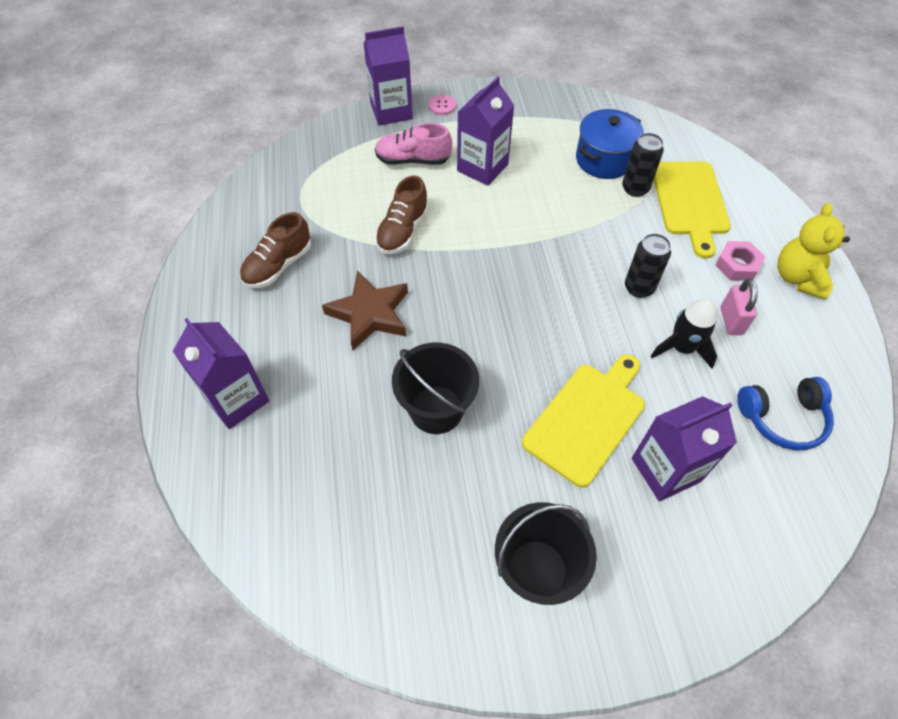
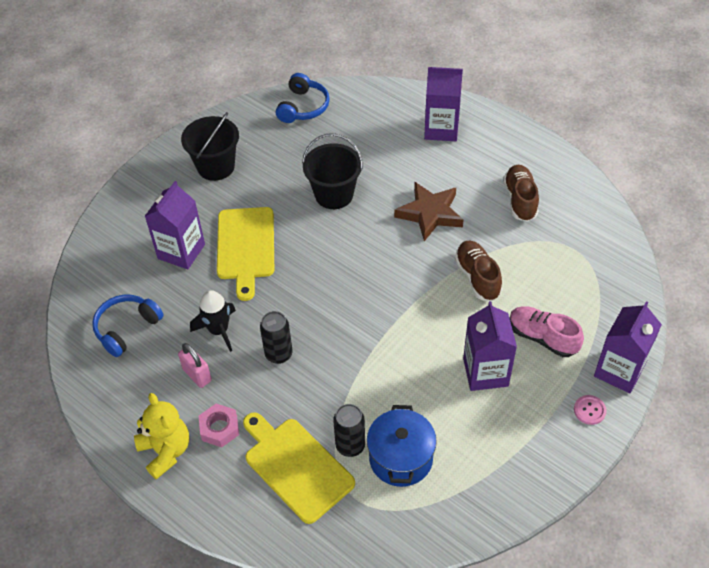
camera: 140 degrees right, 5 degrees down
(339, 580) = (303, 107): none -> blue headphones
(413, 160) = (542, 338): pink shoe -> pink shoe turned 105 degrees counterclockwise

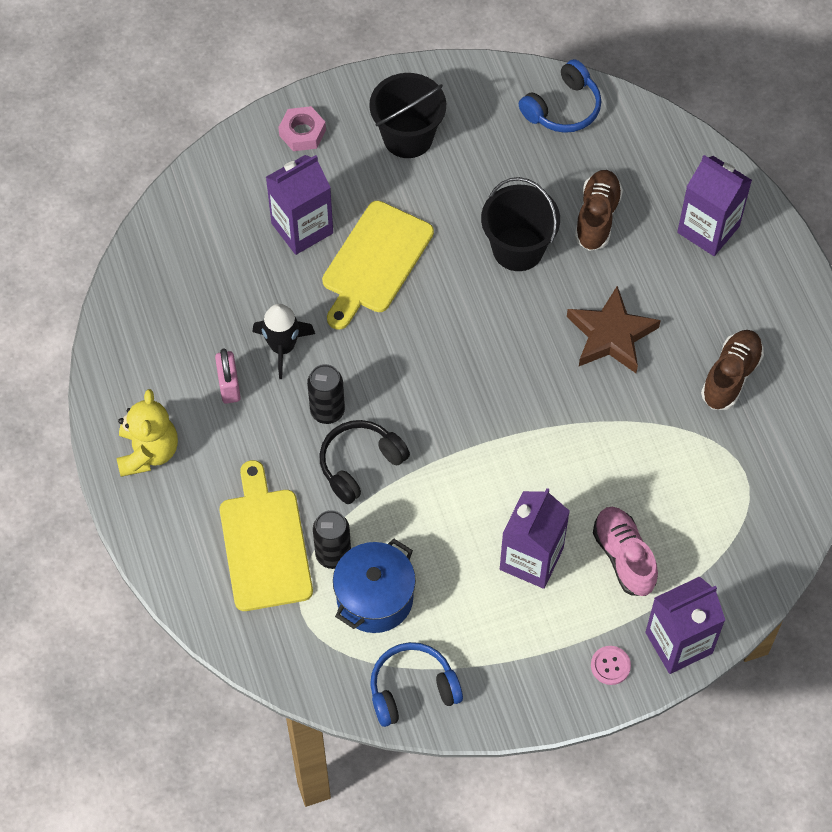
camera: 30 degrees right, 10 degrees up
(127, 328) = (190, 291): blue headphones -> blue headphones (412, 689)
(219, 428) = (215, 458): pink nut -> pink nut (302, 133)
(326, 376) = (360, 464): none -> black headphones
(477, 277) = (606, 444): brown shoe -> brown shoe (597, 217)

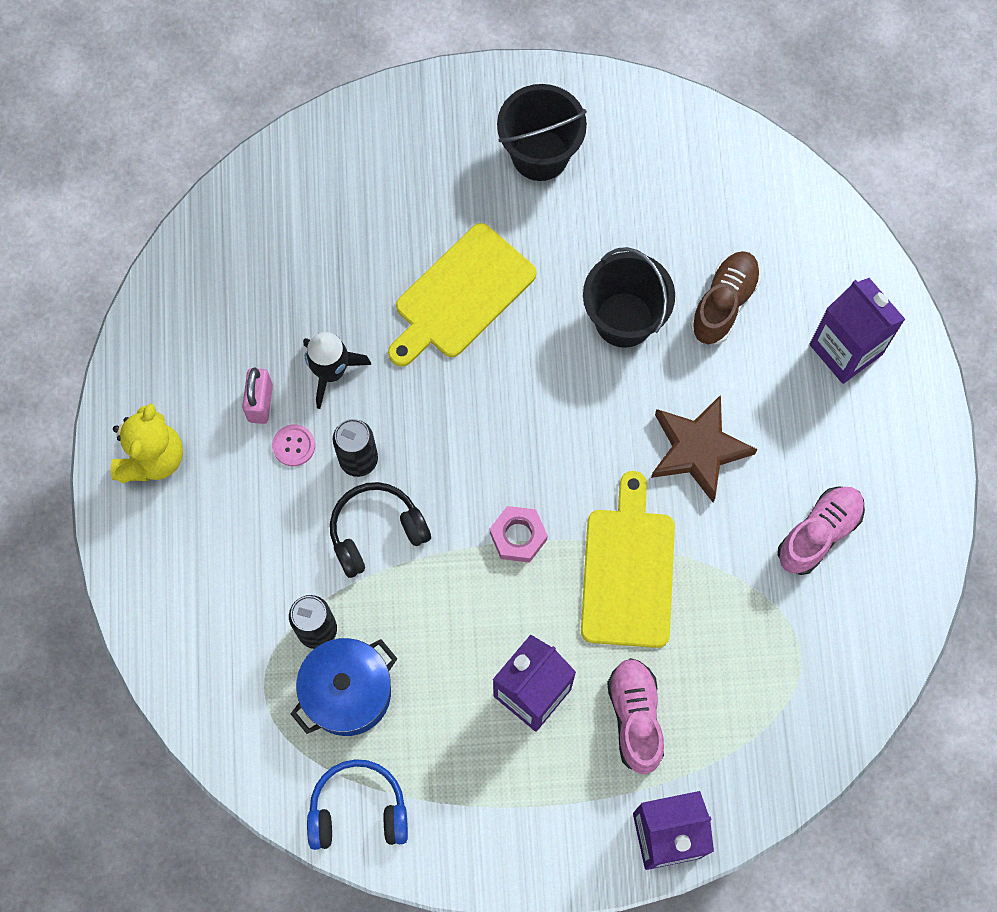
camera: 15 degrees right, 10 degrees up
(264, 544) = (246, 598): yellow cutting board -> yellow cutting board (628, 571)
(302, 133) = (425, 121): pink nut -> pink nut (518, 536)
(302, 228) = (392, 235): purple carton -> none
(563, 108) = (724, 161): blue headphones -> none
(610, 666) = (582, 842): pink button -> pink button (294, 446)
(730, 376) = (818, 534): brown shoe -> pink shoe

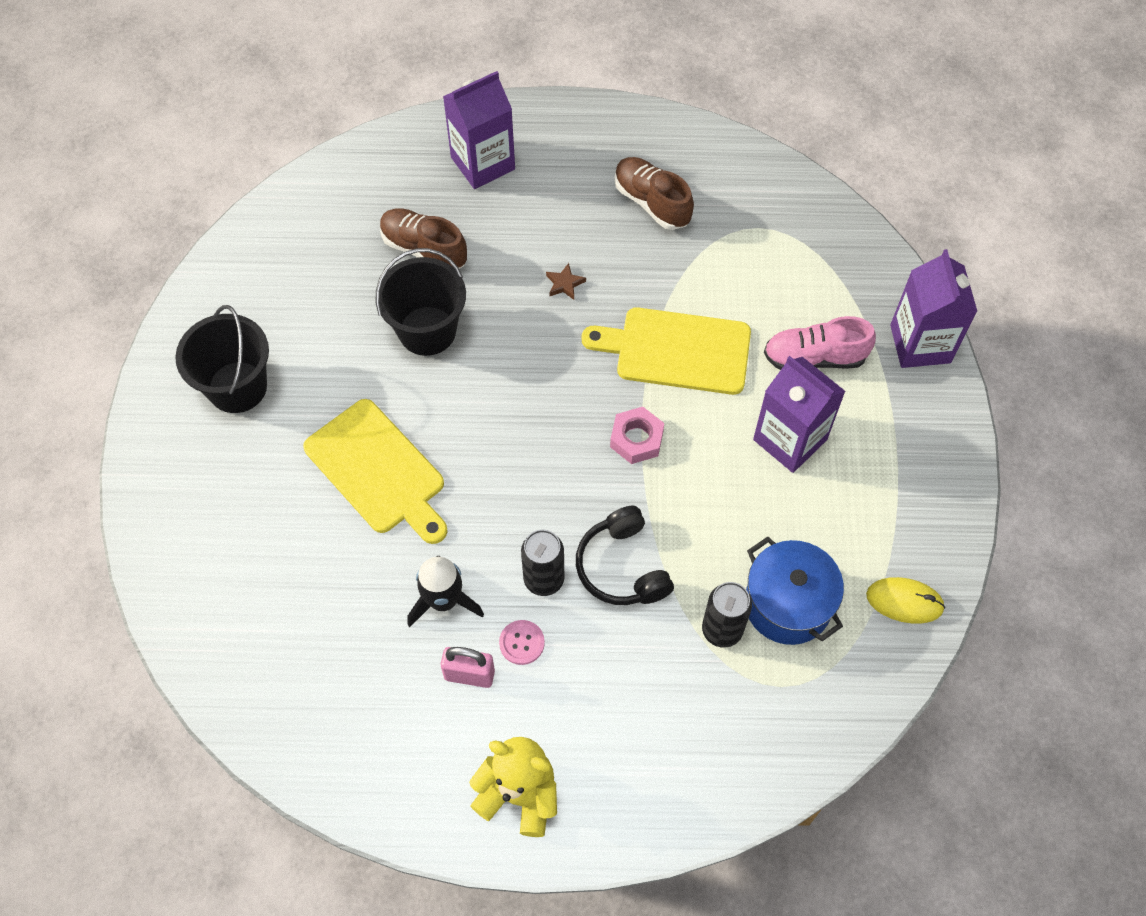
camera: 85 degrees left, 10 degrees down
(358, 810) = (904, 601): blue headphones -> yellow mouse
(698, 449) = (564, 284): brown star -> brown star, size x0.41
(818, 534) = (652, 202): pink shoe -> brown shoe

